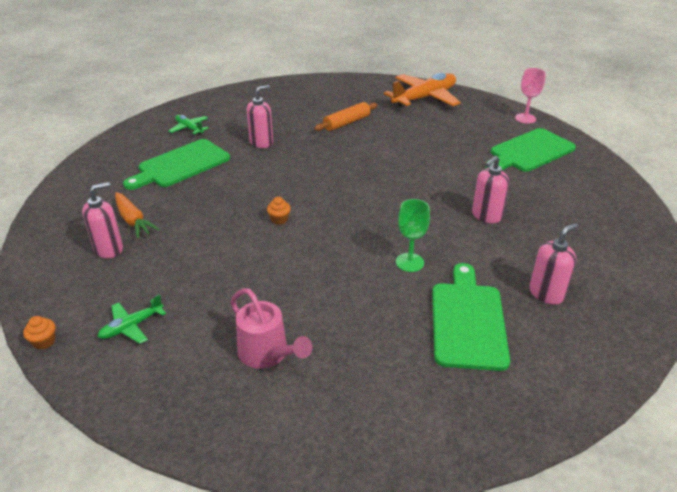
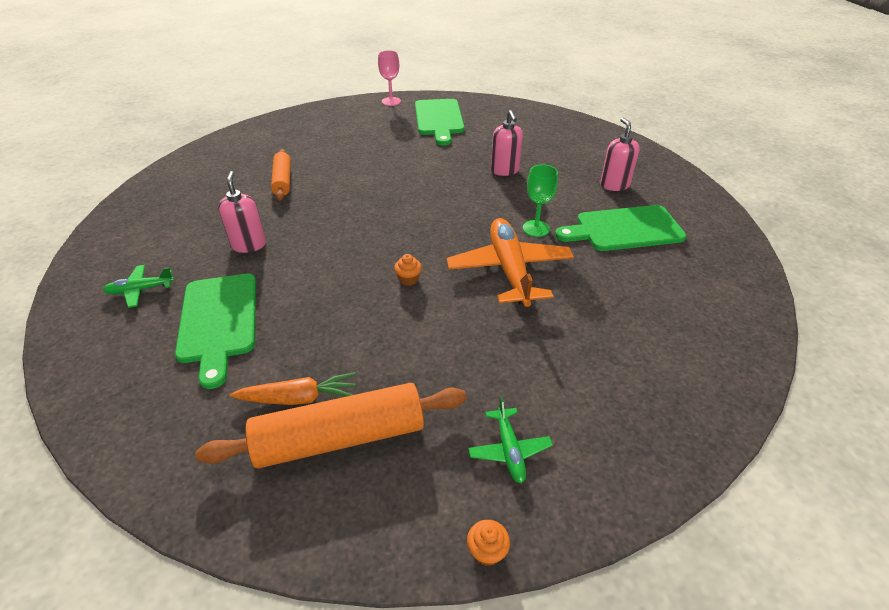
camera: 60 degrees left, 5 degrees up
(109, 249) = (340, 438): pink soap dispenser -> orange rolling pin
(268, 354) = (609, 352): pink watering can -> none
(424, 98) = (297, 127): orange plane -> orange plane (509, 269)
(468, 320) = (624, 229): green cutting board -> green cutting board turned 45 degrees counterclockwise

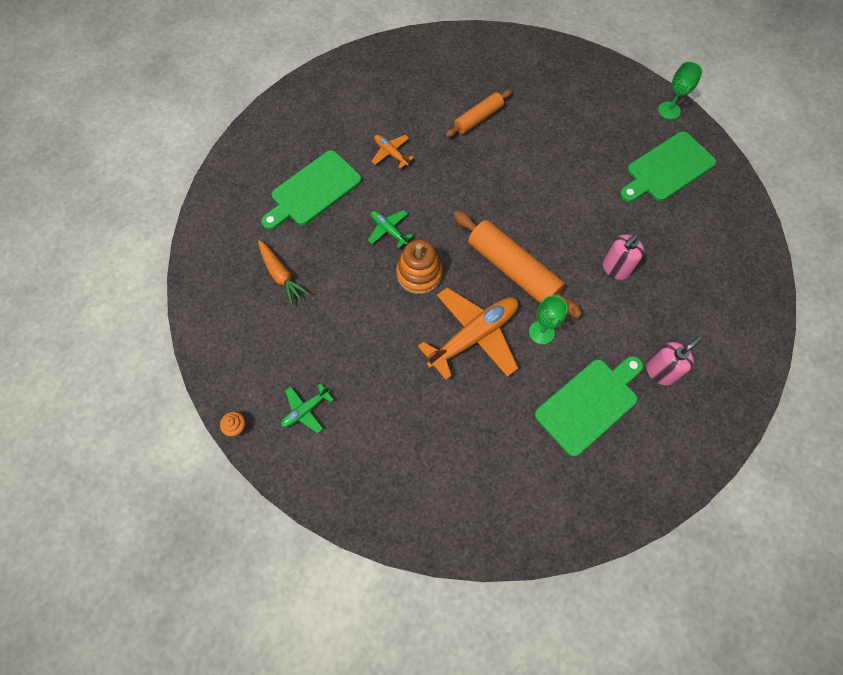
camera: 60 degrees right, 25 degrees up
(140, 290) = (312, 129): green plane -> green plane (388, 230)
(249, 245) = (391, 153): pink soap dispenser -> orange plane
(340, 438) = (267, 315): orange rolling pin -> orange rolling pin (513, 270)
(391, 101) = (669, 110): pink goblet -> green goblet
(408, 279) = (419, 274): orange cupcake -> orange stacking toy
(624, 229) = (589, 403): green cutting board -> green cutting board turned 90 degrees clockwise

